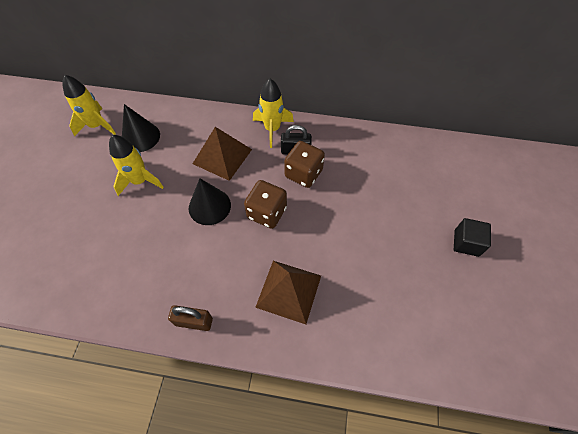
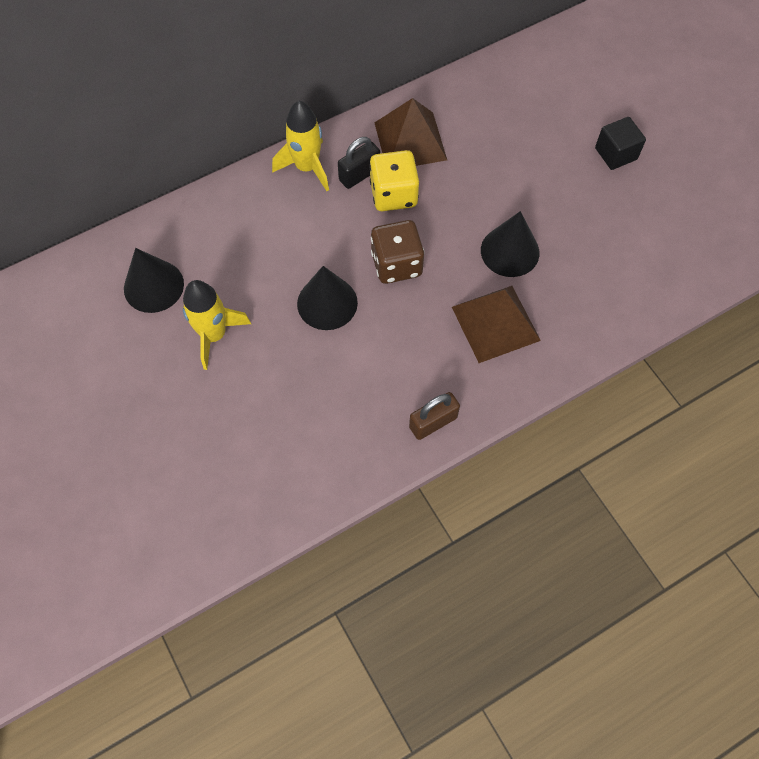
camera: 40 degrees left, 5 degrees up
(97, 126) = (78, 313): yellow rocket -> none
(222, 156) = (281, 239): brown pyramid -> brown pyramid (410, 141)
(303, 173) = (393, 194): brown dice -> yellow dice
(339, 254) = (510, 251): none -> black cone

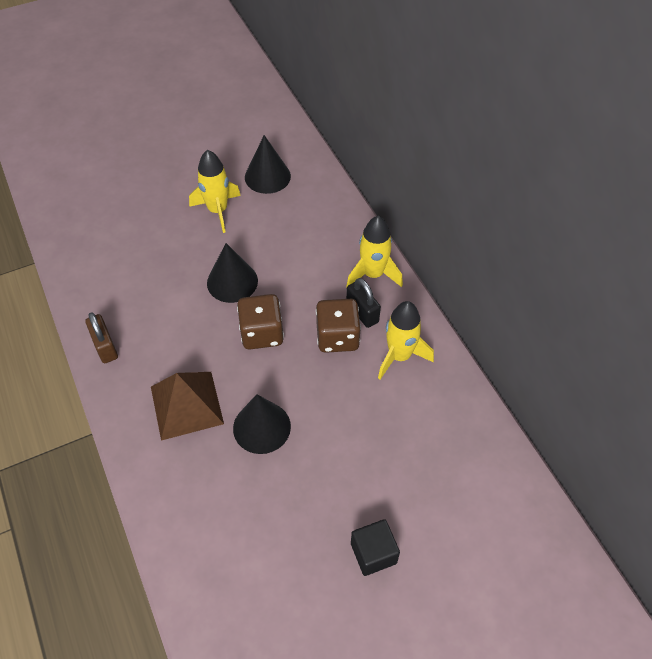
camera: 95 degrees right, 10 degrees down
(393, 194) = (337, 337): yellow dice -> brown dice
(410, 141) = (399, 356): brown pyramid -> yellow rocket

